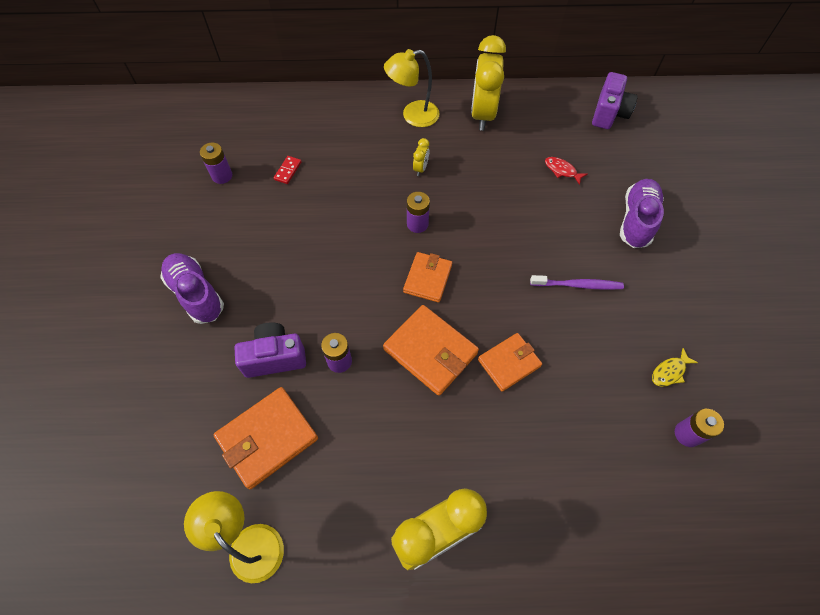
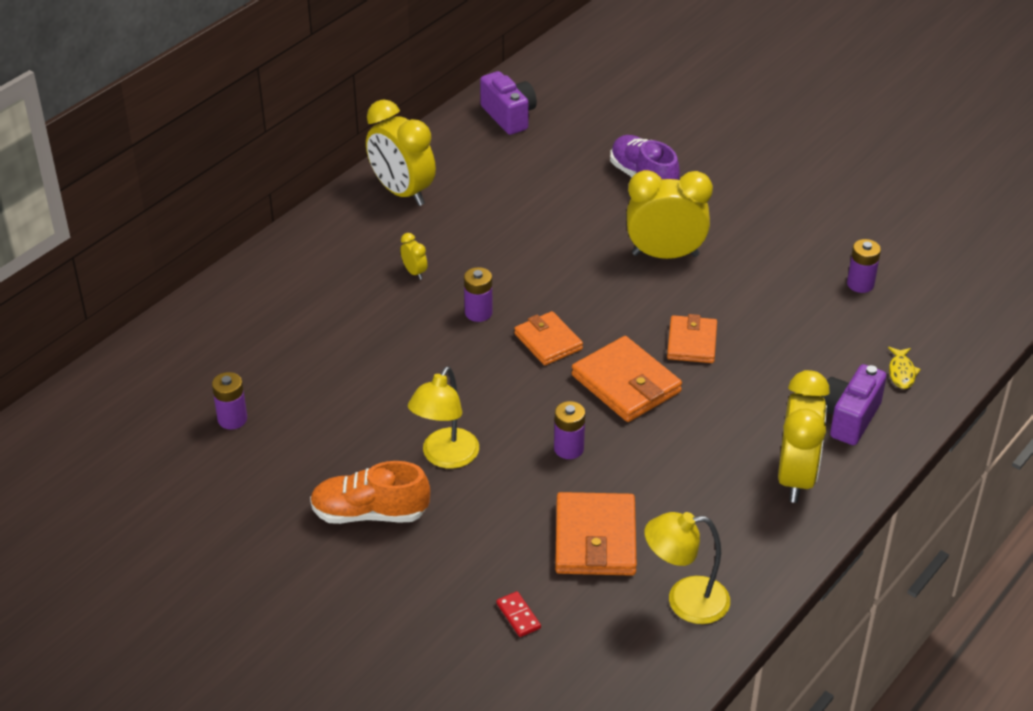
camera: 50 degrees left, 20 degrees down
(196, 294) = (370, 513): purple shoe -> orange shoe
(275, 357) = (514, 491): purple camera -> purple camera (848, 418)
(288, 171) = (292, 366): red domino -> red domino (518, 616)
(413, 116) = (339, 238): yellow lamp -> yellow lamp (445, 457)
(430, 351) = (626, 384): orange wallet -> orange wallet turned 60 degrees clockwise
(562, 170) = (535, 186): red fish -> none
(578, 285) = (665, 255): purple toothbrush -> yellow clock
(669, 372) = (801, 257): yellow fish -> yellow fish (901, 372)

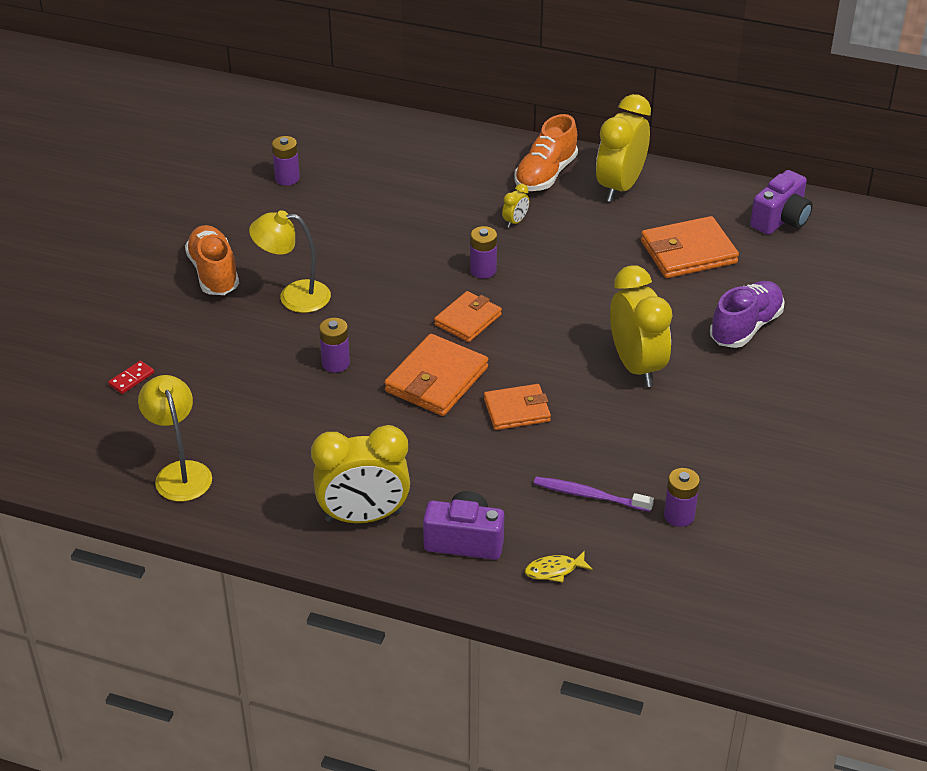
camera: 70 degrees right, 0 degrees up
(351, 233) = (545, 175): none -> orange shoe
(595, 539) = (233, 403): orange wallet -> orange wallet (688, 252)
(818, 328) = (589, 495): none -> purple toothbrush

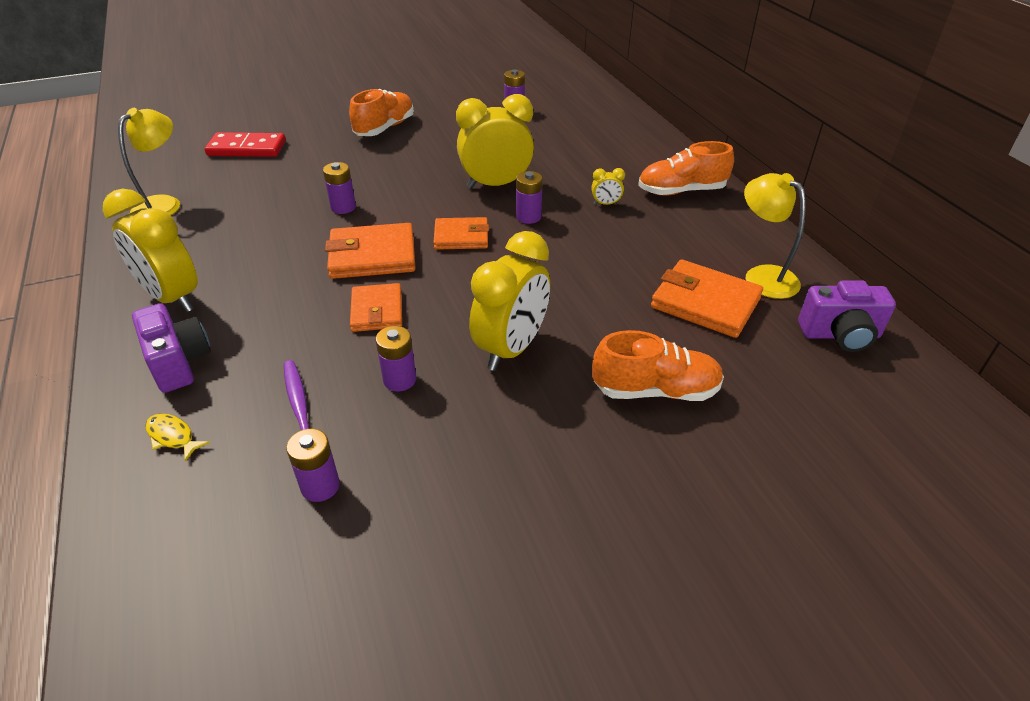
camera: 50 degrees right, 0 degrees up
(131, 379) = (247, 148): red domino -> red domino, size x2.12
(294, 296) = (397, 162): yellow lamp -> yellow lamp (762, 276)
(517, 410) = (377, 311): orange wallet -> orange wallet turned 45 degrees clockwise
(611, 434) = (399, 380): none -> purple battery
(620, 187) = (727, 229): yellow clock -> yellow clock (496, 185)
(745, 327) = (655, 390): purple shoe -> orange shoe

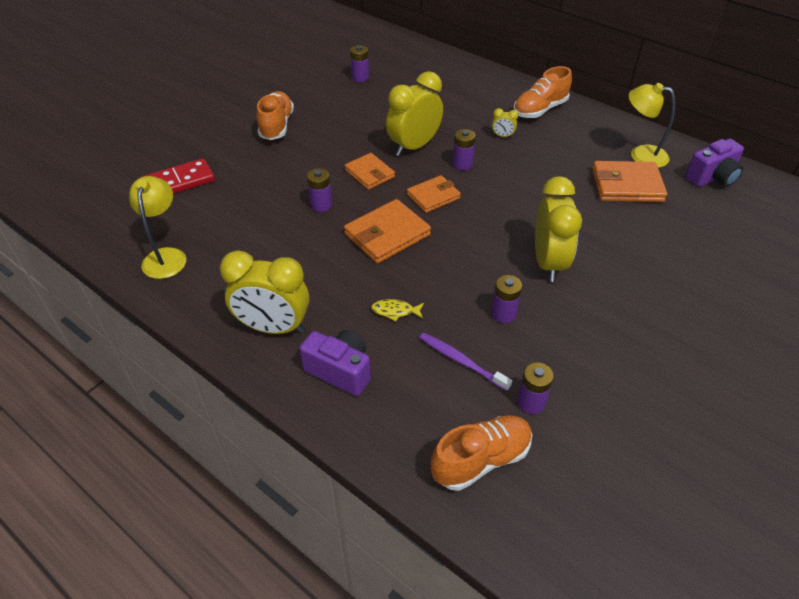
camera: 30 degrees left, 5 degrees up
(172, 436) = (400, 421): yellow fish -> yellow fish (395, 311)
(377, 311) = (436, 273): orange wallet -> orange wallet (369, 173)
(606, 204) = (502, 136): yellow clock -> yellow clock turned 45 degrees clockwise
(655, 390) = (653, 253): orange shoe -> orange shoe (481, 460)

